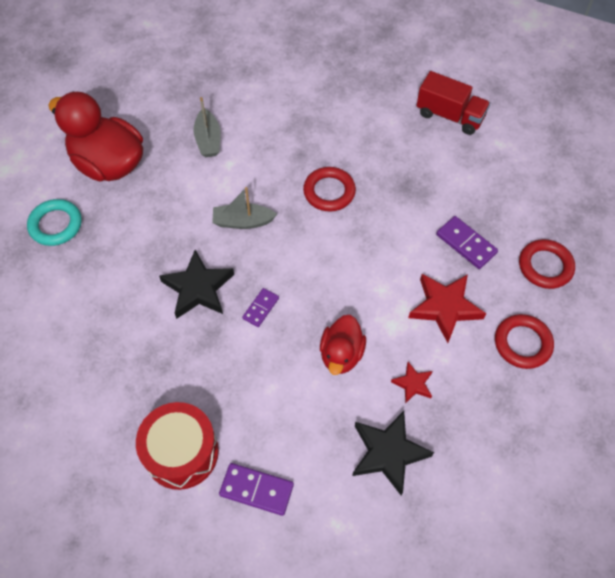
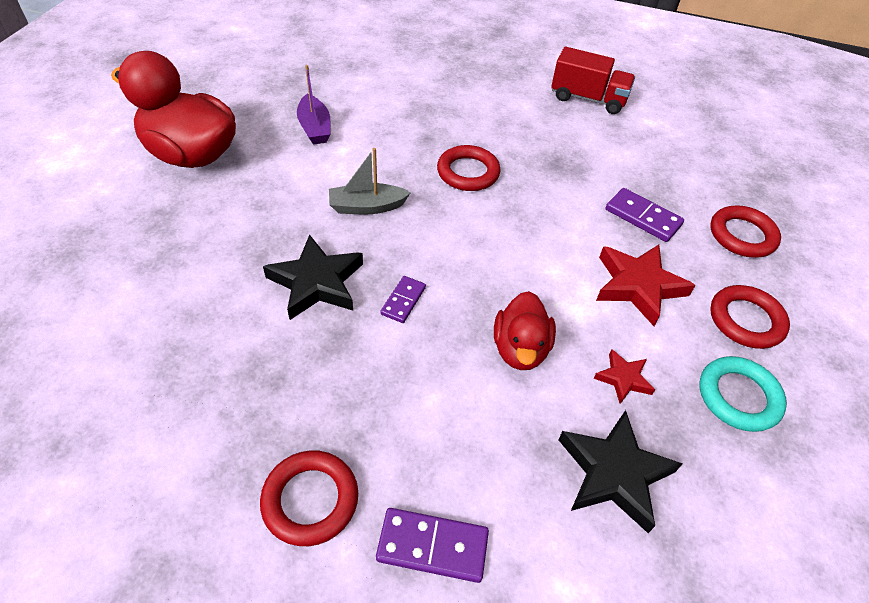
camera: 10 degrees left, 10 degrees down
(56, 225) = (120, 221): turquoise ring -> turquoise ring (738, 397)
(181, 452) = (310, 500): red drum -> red ring
(208, 140) = (315, 128): grey boat -> purple boat

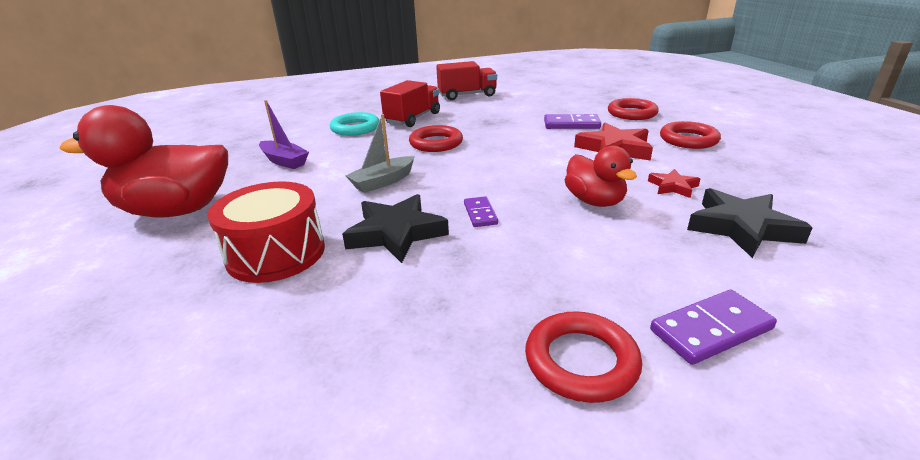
camera: 30 degrees left, 20 degrees down
(218, 251) = (276, 253): none -> red drum
(487, 116) = (413, 118): none -> red truck
(738, 397) = (738, 167): turquoise ring -> turquoise ring (355, 128)

